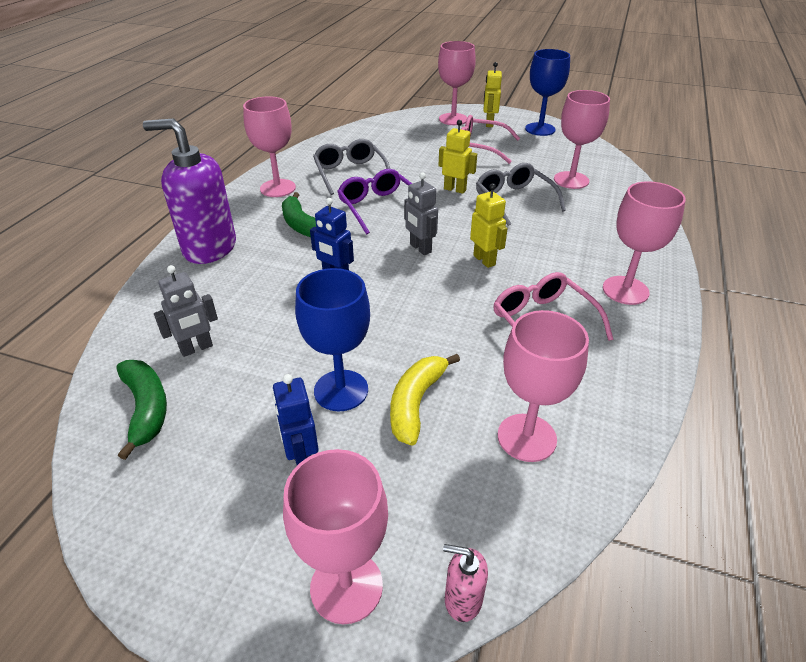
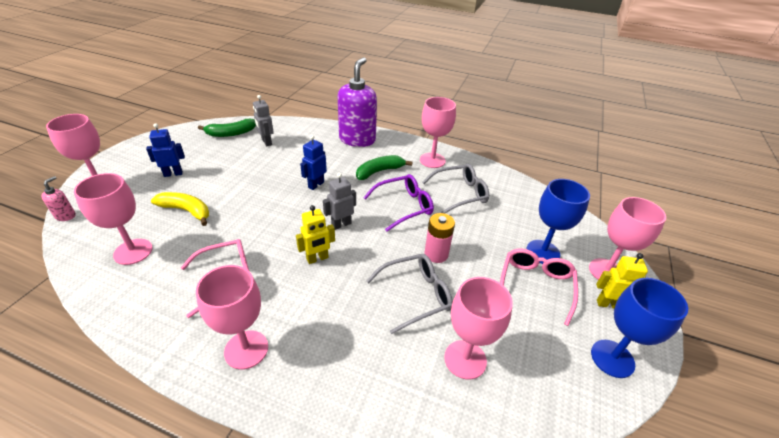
camera: 90 degrees right, 0 degrees up
(341, 390) = (211, 185): blue goblet -> blue goblet (543, 252)
(455, 189) = (436, 254): yellow robot -> pink battery

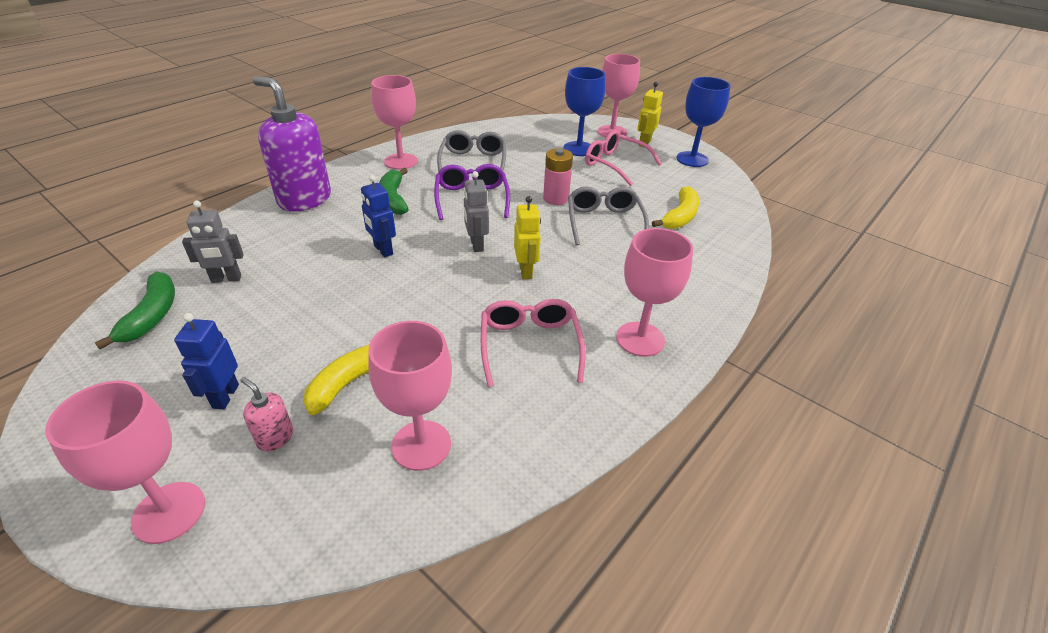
camera: 70 degrees left, 0 degrees up
(65, 216) = (245, 563): pink soap dispenser -> pink soap dispenser (275, 438)
(465, 359) = (680, 216): pink goblet -> yellow banana

